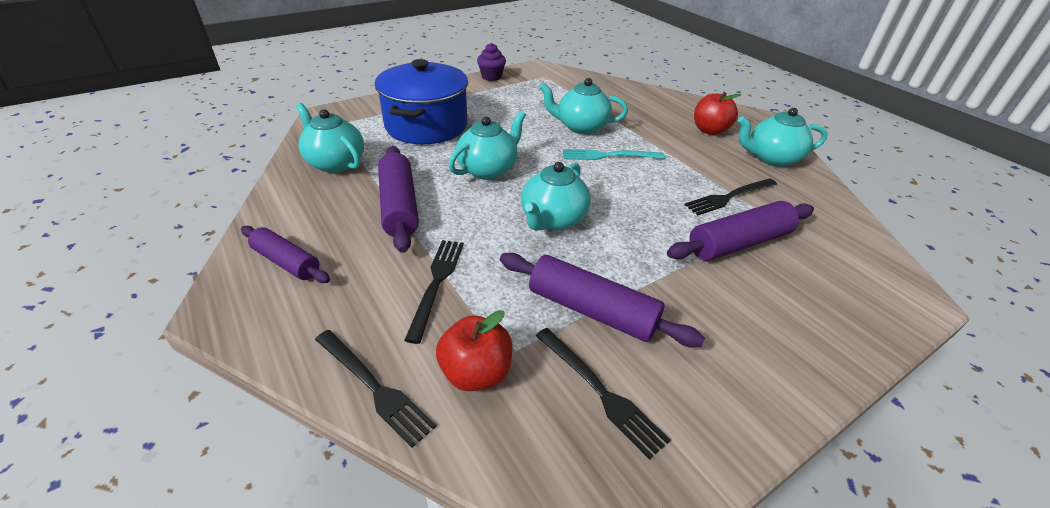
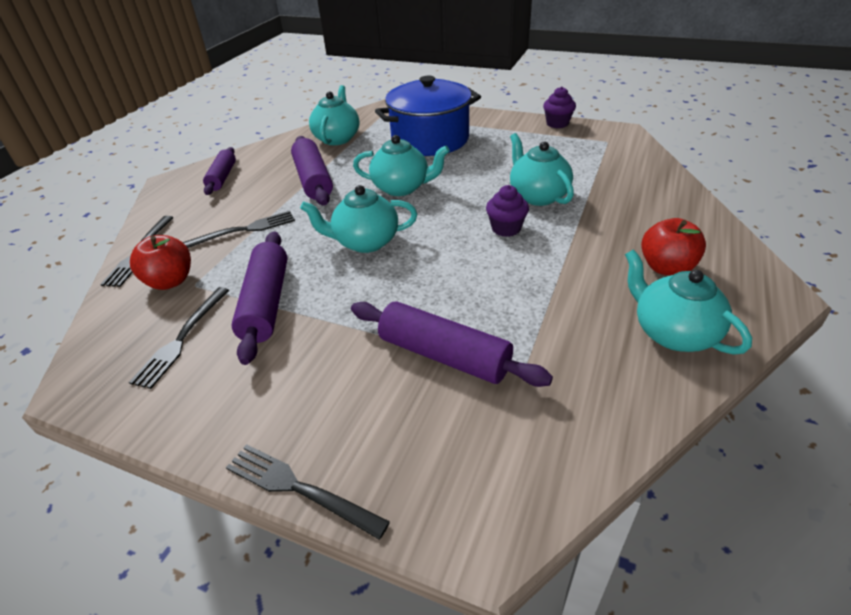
camera: 60 degrees right, 0 degrees up
(399, 206) = (313, 180): purple rolling pin -> purple rolling pin turned 60 degrees counterclockwise
(608, 155) = (506, 228): turquoise fork -> purple cupcake
(729, 197) = (528, 324): black fork -> black fork (299, 488)

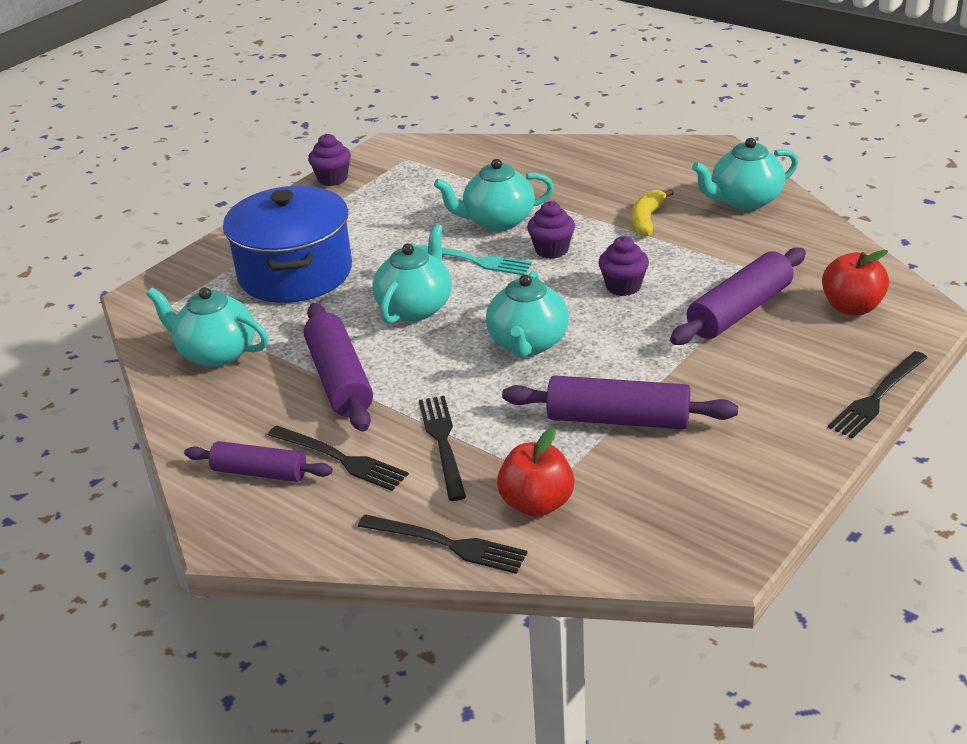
camera: 75 degrees left, 5 degrees down
(182, 339) = (660, 482): black fork -> black fork (340, 459)
(313, 180) = (339, 379): purple rolling pin -> purple rolling pin turned 75 degrees clockwise
(462, 275) = (623, 286): none -> purple cupcake
(473, 196) = (472, 260): none -> turquoise fork
(588, 271) = (647, 219): none -> yellow banana
(666, 267) = (659, 183): red apple -> red apple (851, 307)

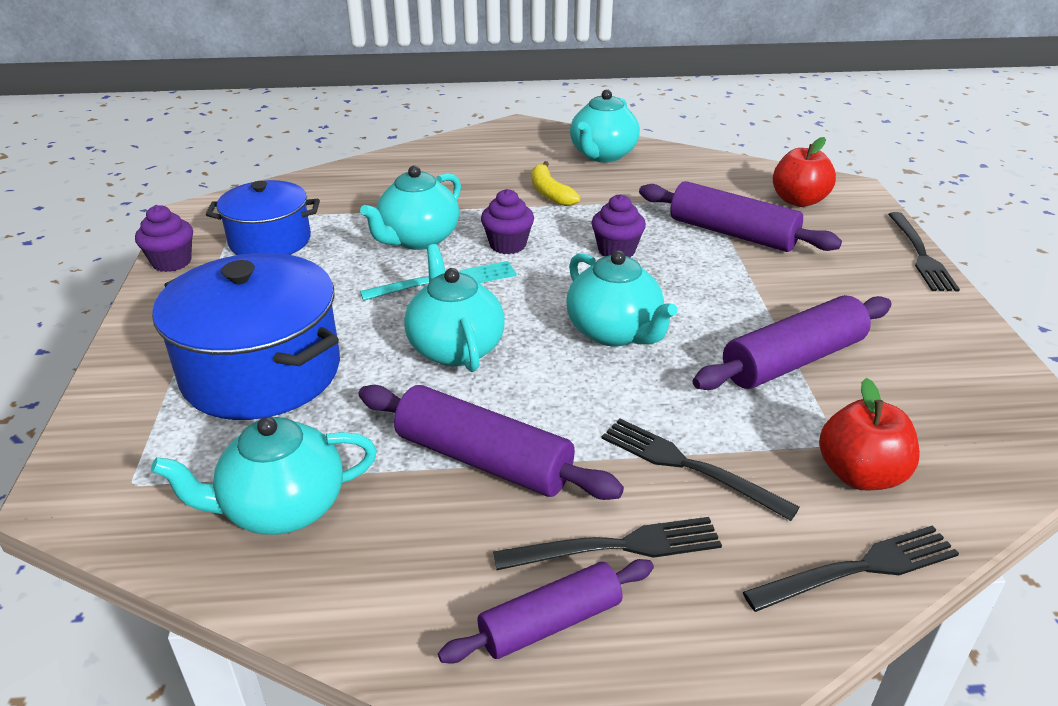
camera: 45 degrees left, 0 degrees up
(404, 185) = (270, 241): none -> blue pot
(739, 311) = (732, 233): purple rolling pin -> purple rolling pin turned 60 degrees counterclockwise

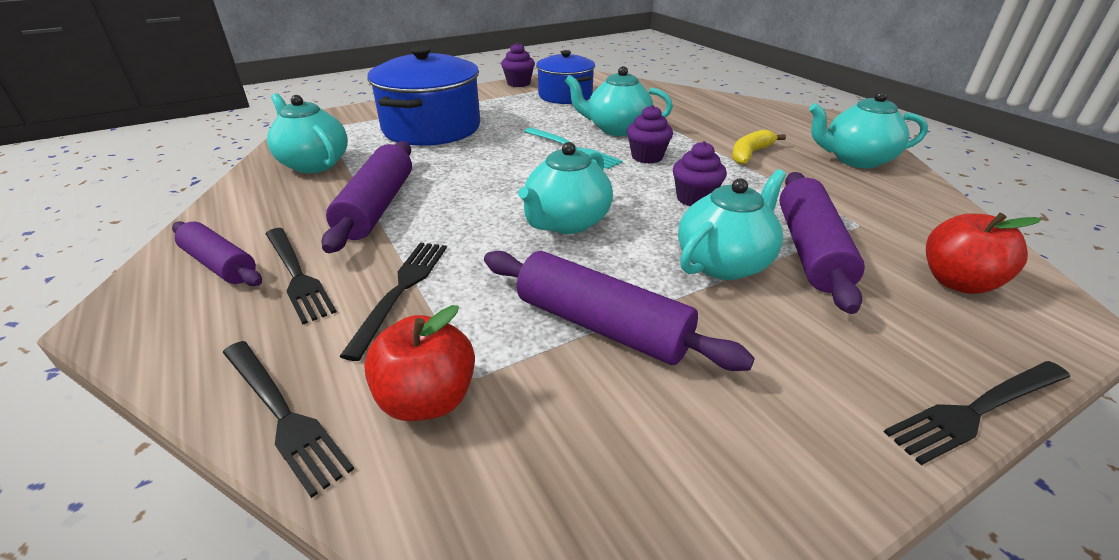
camera: 65 degrees right, 0 degrees up
(455, 348) = (495, 170): turquoise teapot -> turquoise teapot (724, 262)

